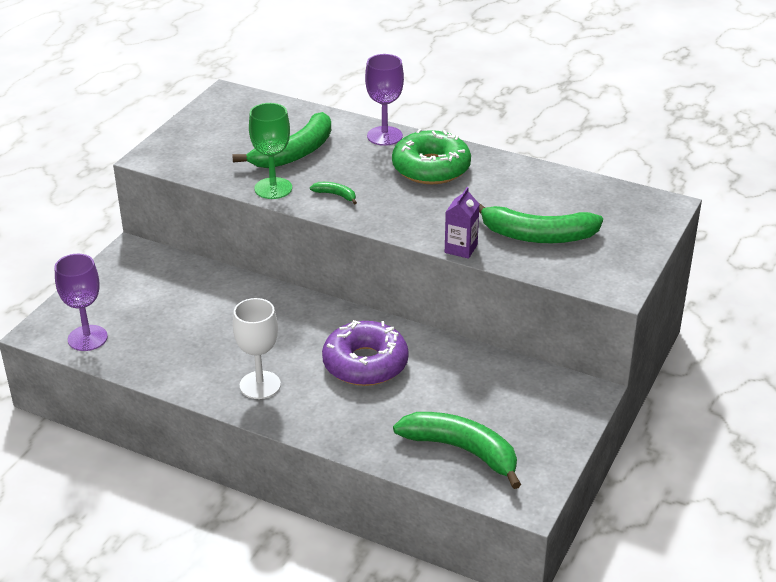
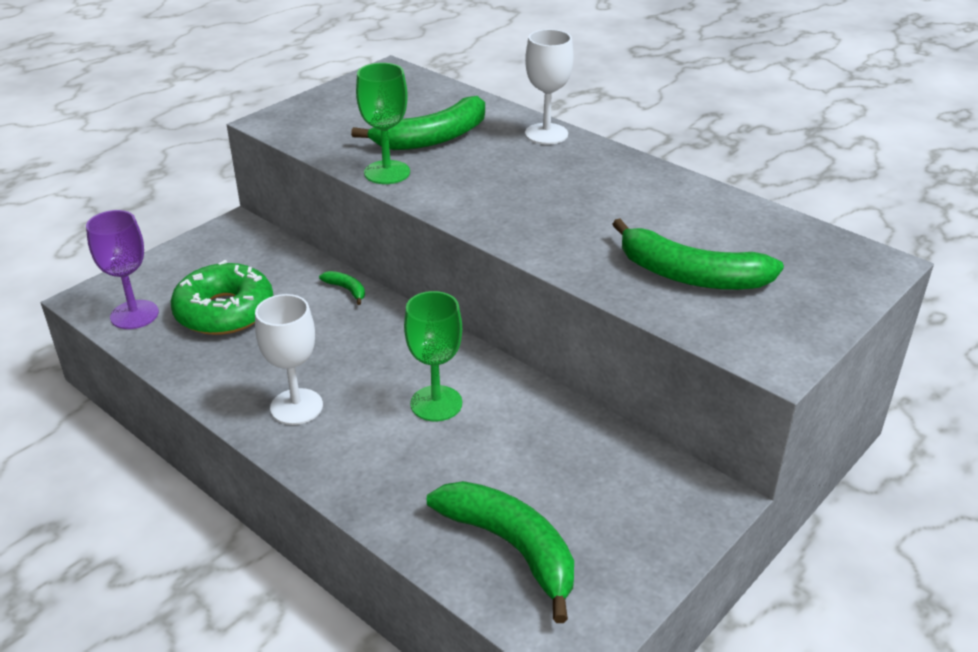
camera: 15 degrees right, 0 degrees up
(336, 195) = (456, 190): green banana -> green banana (346, 290)
(365, 363) = (436, 403): purple donut -> green goblet
(384, 136) = (546, 134): purple goblet -> white goblet
(431, 168) = (586, 176): green donut -> green donut (224, 311)
(461, 248) = (582, 276): purple carton -> none

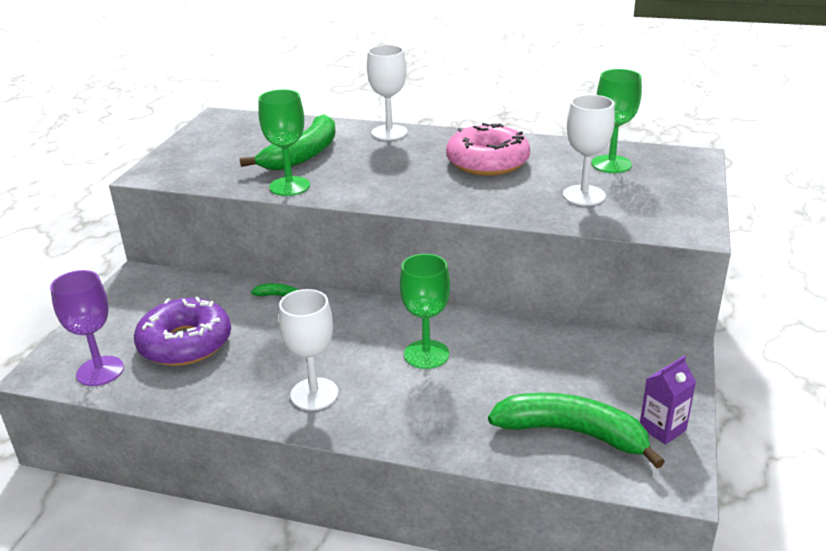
camera: 25 degrees left, 5 degrees down
(224, 311) = (185, 343): green donut -> purple donut
(613, 582) = (662, 428): none -> purple carton
(619, 200) = (487, 162): none -> pink donut
(690, 275) = (584, 195): green banana -> white goblet
(763, 244) = (611, 164): none -> green goblet

